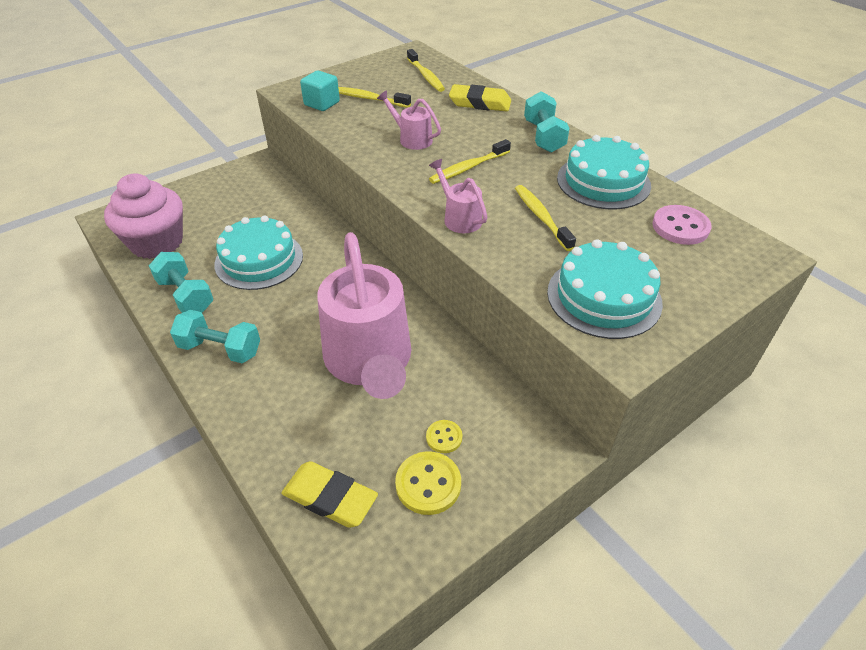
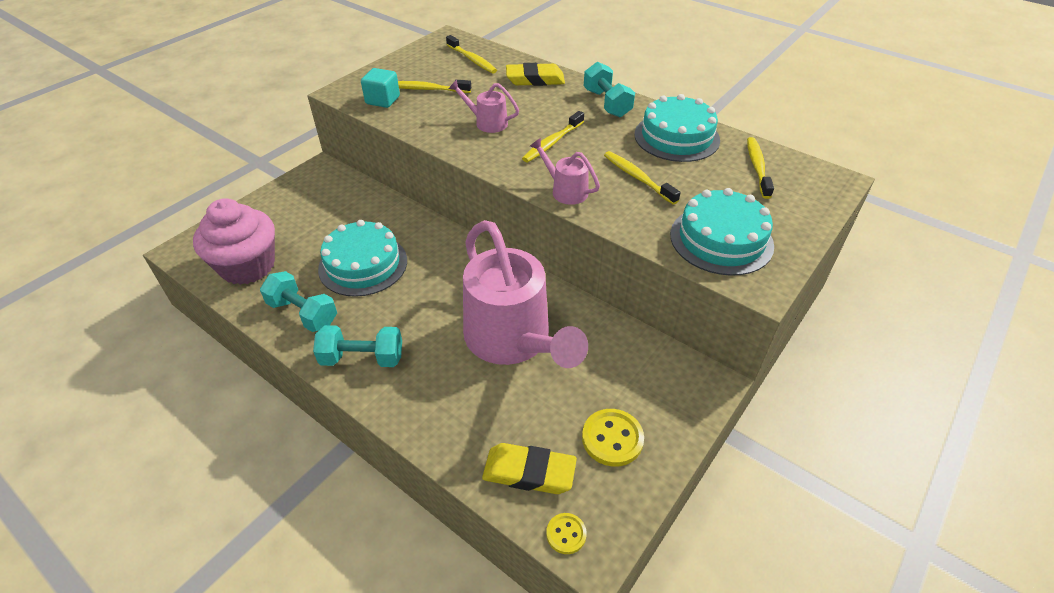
camera: 15 degrees left, 0 degrees up
(444, 437) = (609, 394): yellow button -> yellow button (566, 534)
(680, 227) = (757, 167): pink button -> yellow toothbrush

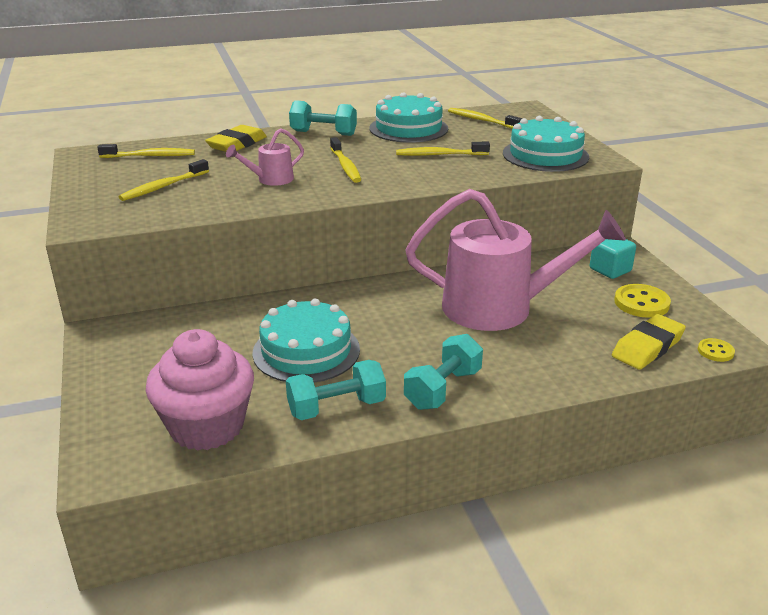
camera: 55 degrees left, 15 degrees down
(382, 100) = (141, 210): turquoise cube -> turquoise cube (610, 270)
(565, 190) = (418, 181): pink watering can -> none

